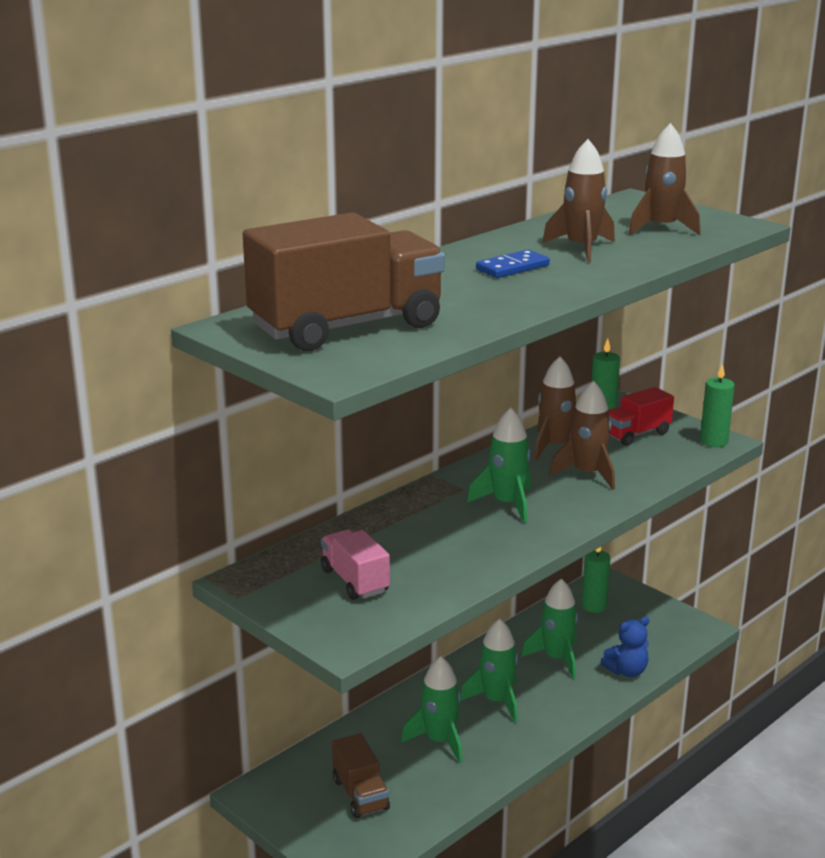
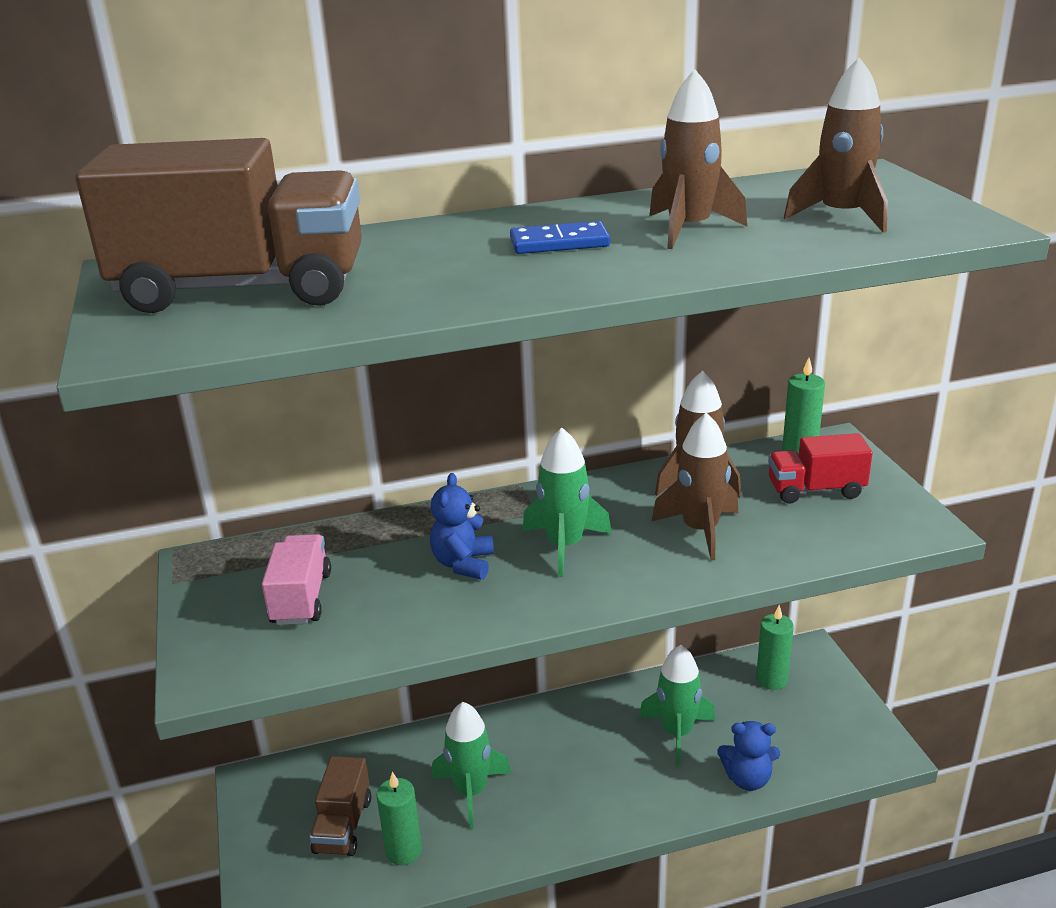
camera: 30 degrees right, 5 degrees up
(448, 531) = (463, 563): none -> blue teddy bear
(496, 701) = (569, 764): green rocket -> none
(713, 441) = (912, 525): green candle -> green candle (403, 851)

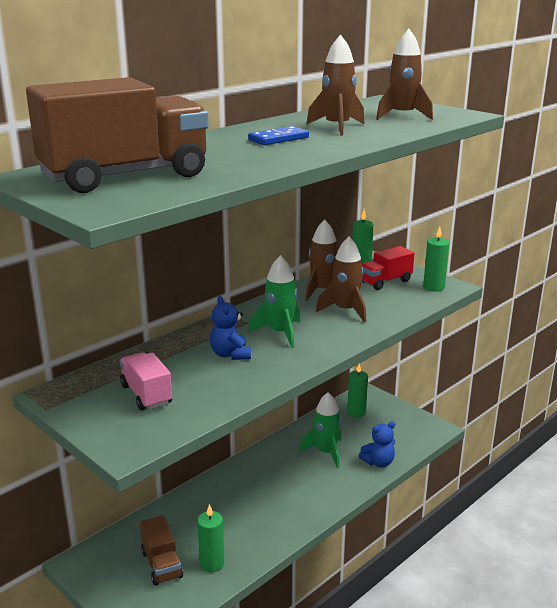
camera: 30 degrees left, 5 degrees down
(471, 791) = (230, 519): green rocket -> none
(891, 521) = (433, 287): none -> green candle

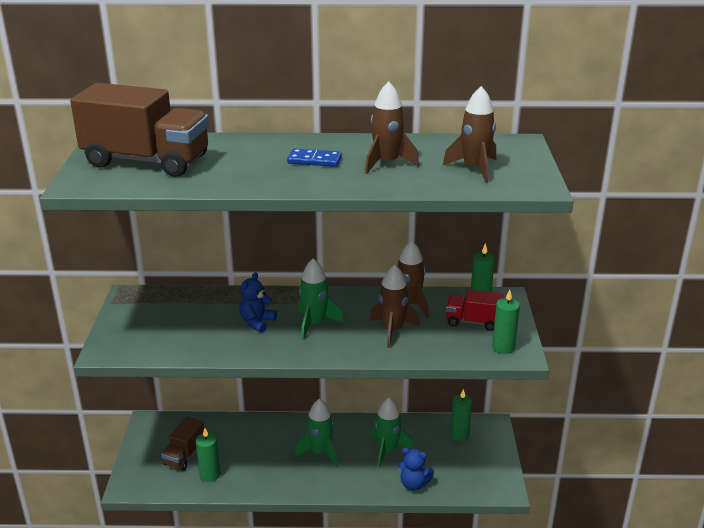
camera: 45 degrees right, 5 degrees up
(146, 394) = (168, 323): pink truck -> none
(278, 485) = (320, 452): none -> green rocket

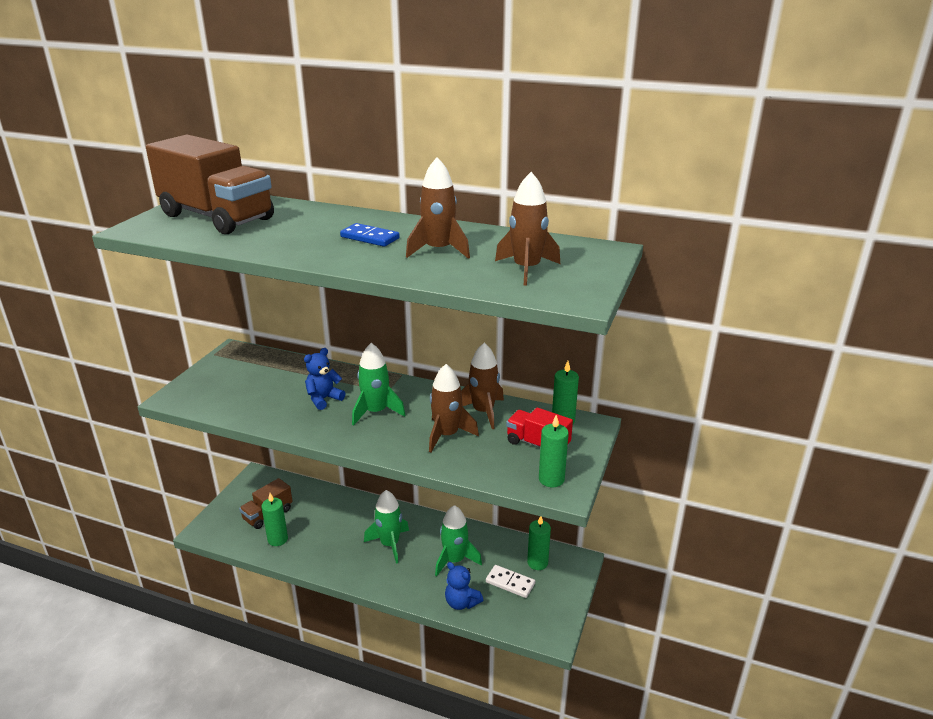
camera: 20 degrees right, 0 degrees up
(446, 457) = (510, 583): none -> white domino

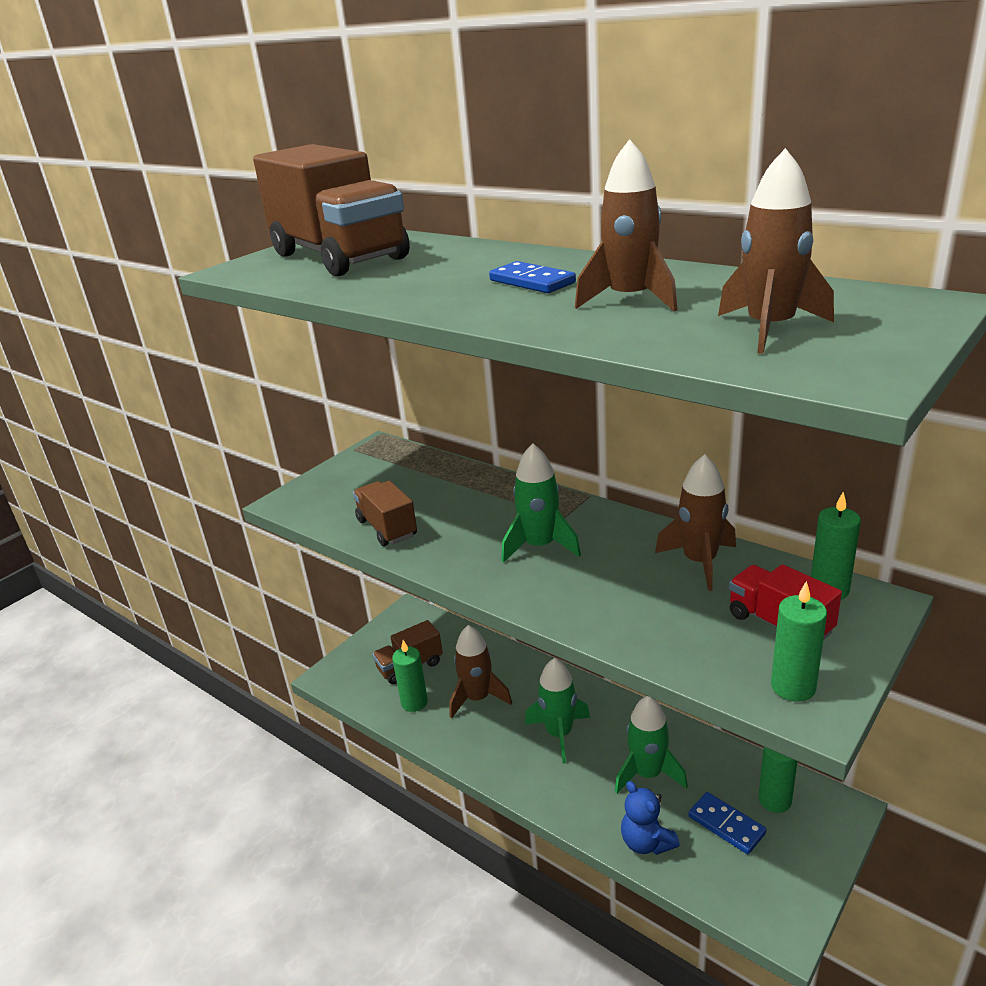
camera: 20 degrees right, 0 degrees up
(261, 410) = (387, 528): none -> brown truck
(323, 399) = (473, 520): blue teddy bear -> none
(447, 435) = (636, 592): brown rocket -> brown rocket (477, 698)
(510, 583) = (726, 825): white domino -> blue domino

